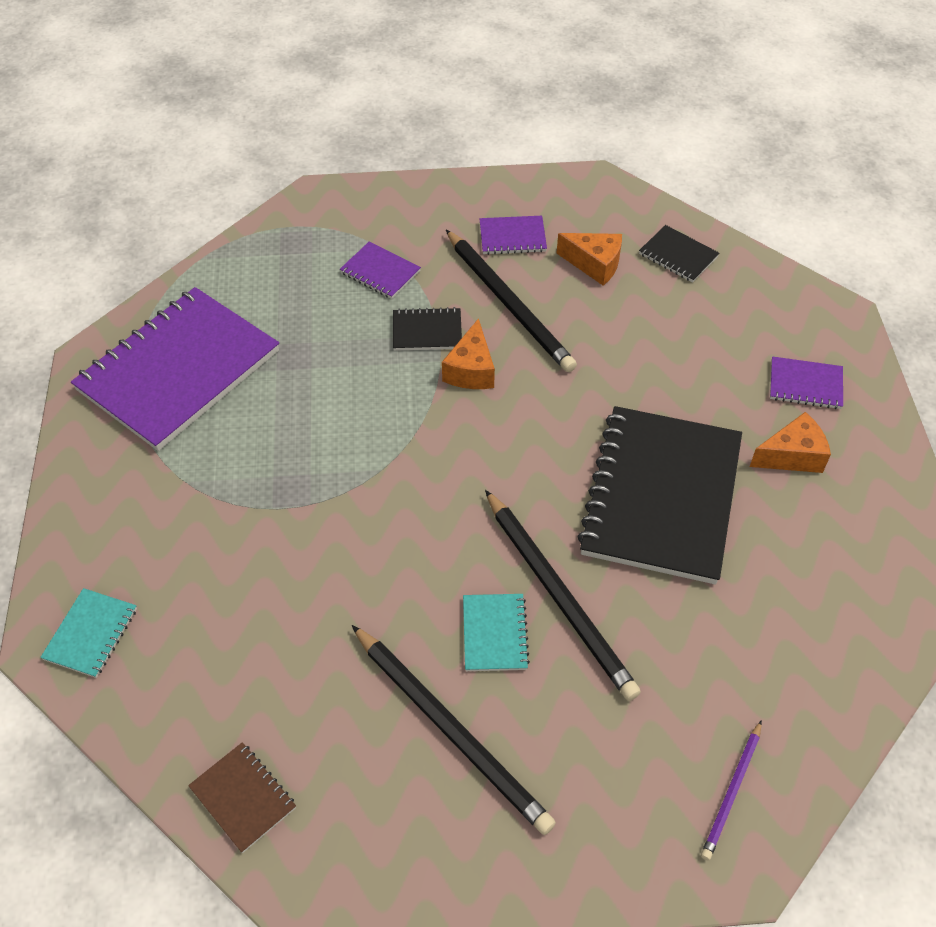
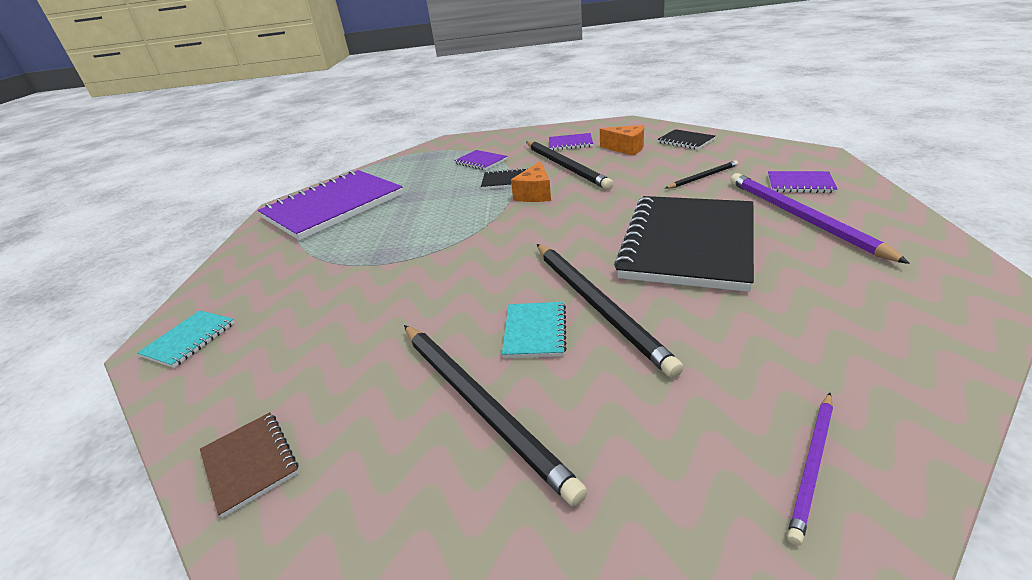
camera: 10 degrees right, 20 degrees down
(692, 354) = (703, 177): none -> black pencil
(792, 456) = (801, 217): orange cheese -> purple pencil

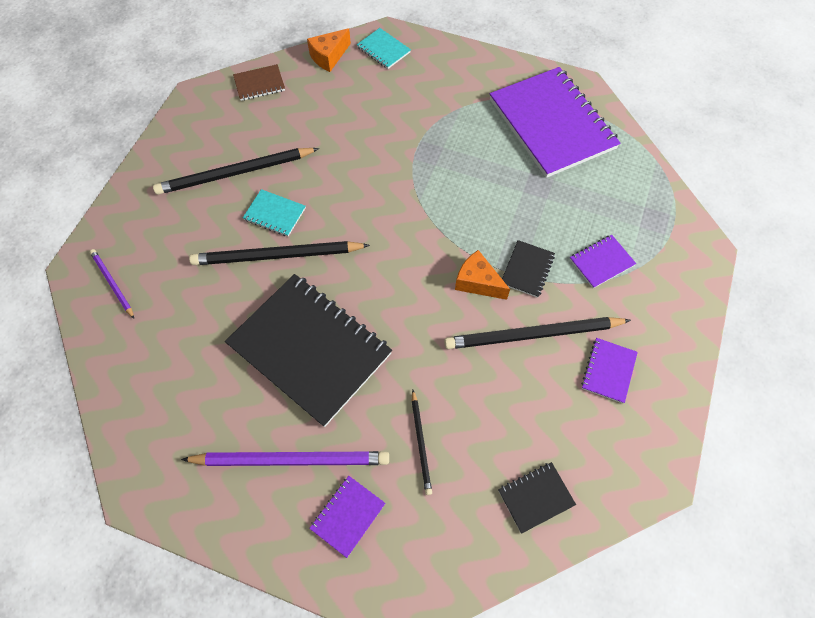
camera: 105 degrees right, 30 degrees up
(626, 148) = (551, 420): orange cheese -> orange cheese (329, 57)

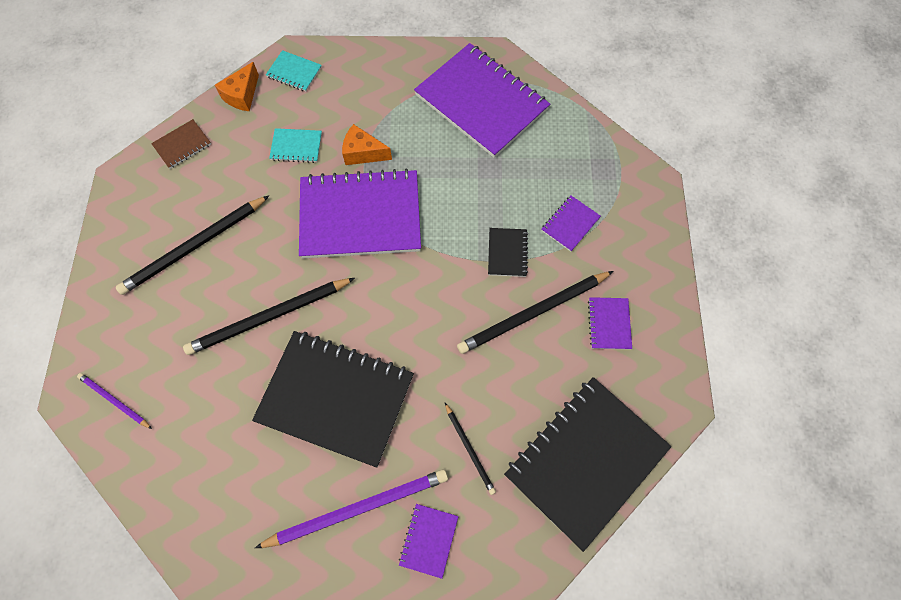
camera: 20 degrees left, 5 degrees up
(274, 214) = (250, 276): turquoise notebook -> turquoise notebook (296, 147)
(396, 192) = (360, 216): none -> purple notebook
(477, 282) = (467, 280): orange cheese -> orange cheese (363, 153)
(535, 497) = (585, 461): black notebook -> black notebook, size x2.37

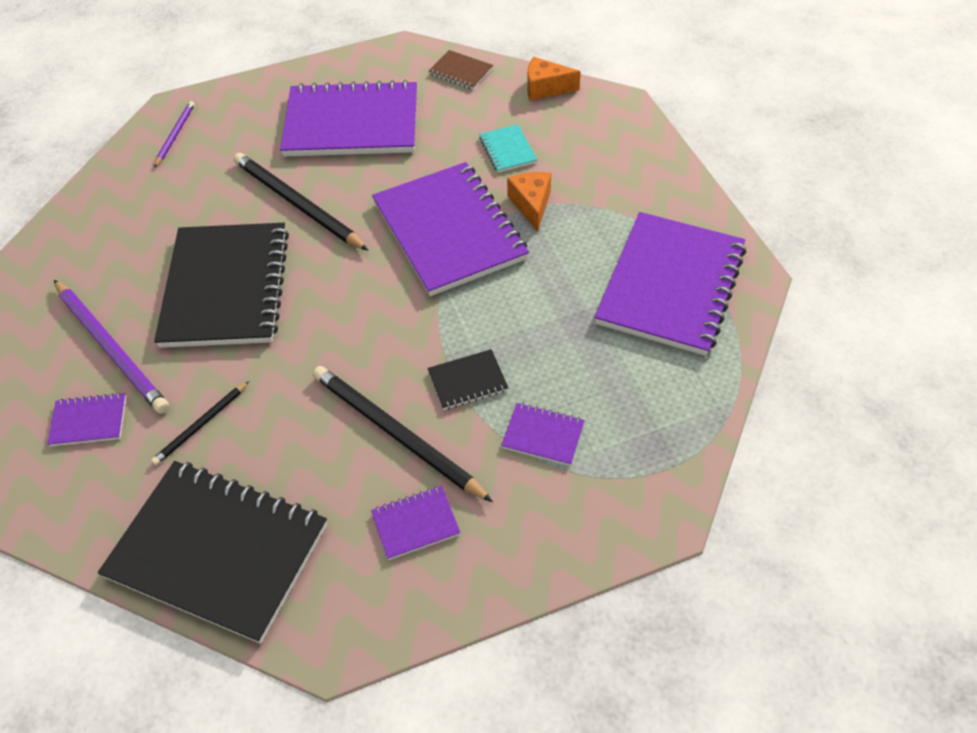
camera: 70 degrees right, 15 degrees down
(194, 247) = (352, 123): black pencil -> purple notebook
(294, 72) = (600, 114): turquoise notebook -> none

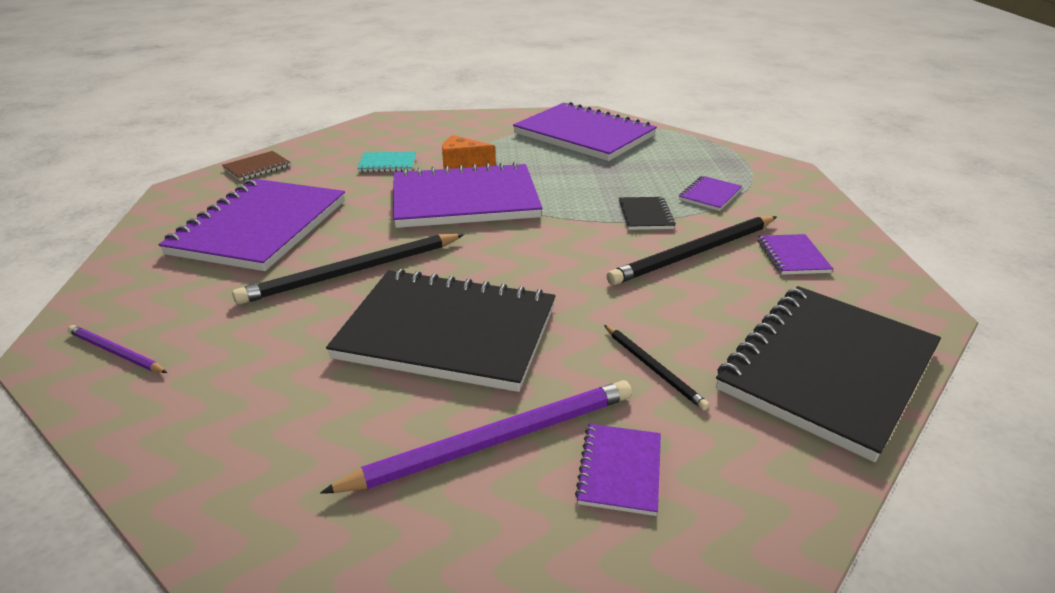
camera: 75 degrees left, 20 degrees down
(545, 88) = (328, 140): orange cheese -> none

